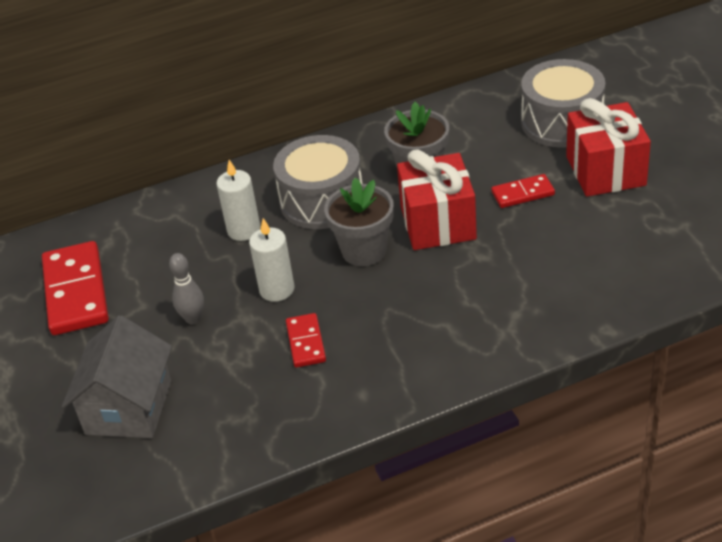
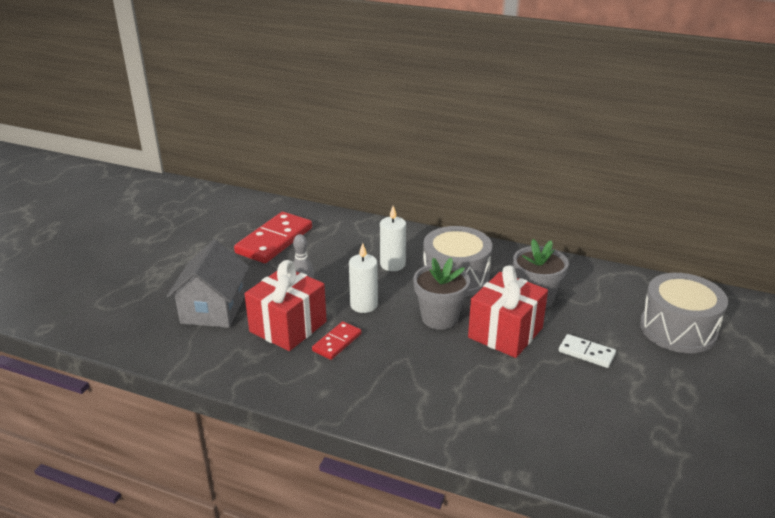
camera: 40 degrees right, 10 degrees down
(129, 407) = (213, 309): grey house -> grey house turned 45 degrees counterclockwise
(523, 193) = (586, 353): red domino -> white domino
(605, 171) = (668, 378): red gift -> red gift (288, 327)

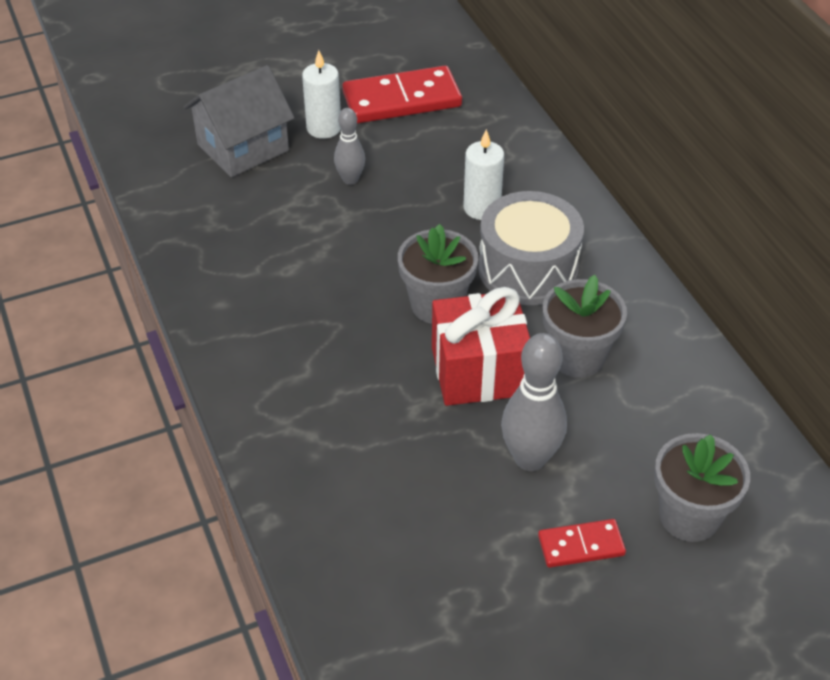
camera: 45 degrees right, 15 degrees up
(288, 327) = (281, 212): red gift -> none
(337, 342) = (301, 261): red domino -> red domino (581, 545)
(364, 305) = (383, 237): white candle -> white candle (324, 128)
(586, 353) = (530, 458): white domino -> grey bowling pin
(678, 329) = (689, 516): grey drum -> grey flower pot

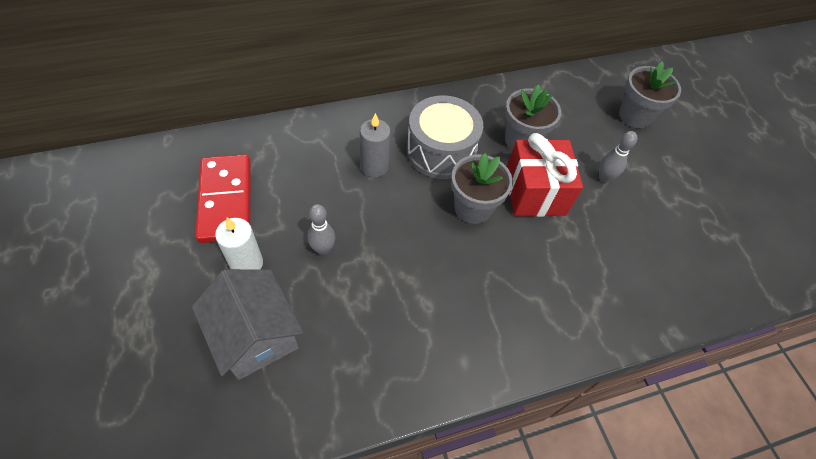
camera: 90 degrees left, 10 degrees up
(482, 208) = (374, 166): white candle -> grey candle
(530, 458) = (604, 178): grey bowling pin -> grey bowling pin, size x0.60
(581, 545) = (662, 165): red domino -> none

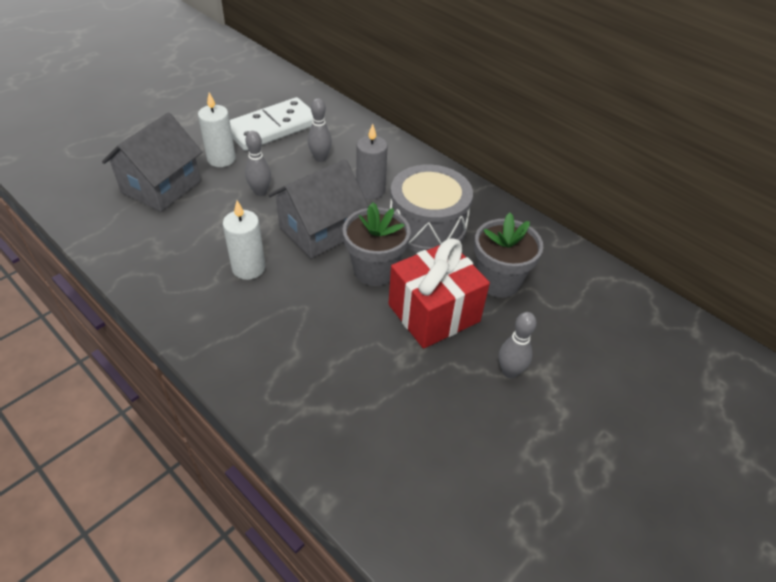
camera: 65 degrees right, 10 degrees down
(226, 200) = (272, 128): red domino -> white domino
(304, 182) = (320, 158): none -> grey bowling pin
(404, 225) = (319, 230): none -> grey house
(424, 297) = (248, 268): none -> white candle
(634, 116) = (646, 380): grey flower pot -> none

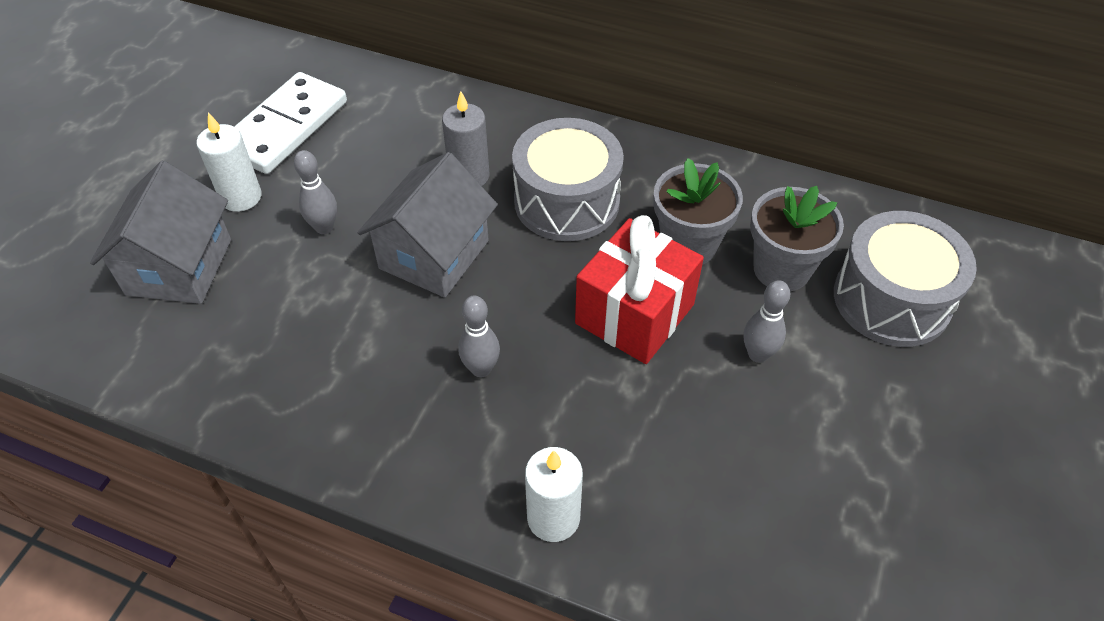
camera: 20 degrees left, 5 degrees up
(248, 268) = (371, 340): white candle -> white candle (553, 518)
(320, 158) = (377, 151): grey bowling pin -> grey bowling pin (481, 369)
(375, 270) = (534, 284): grey flower pot -> grey flower pot (781, 269)
(637, 371) = (891, 299): none -> grey drum

